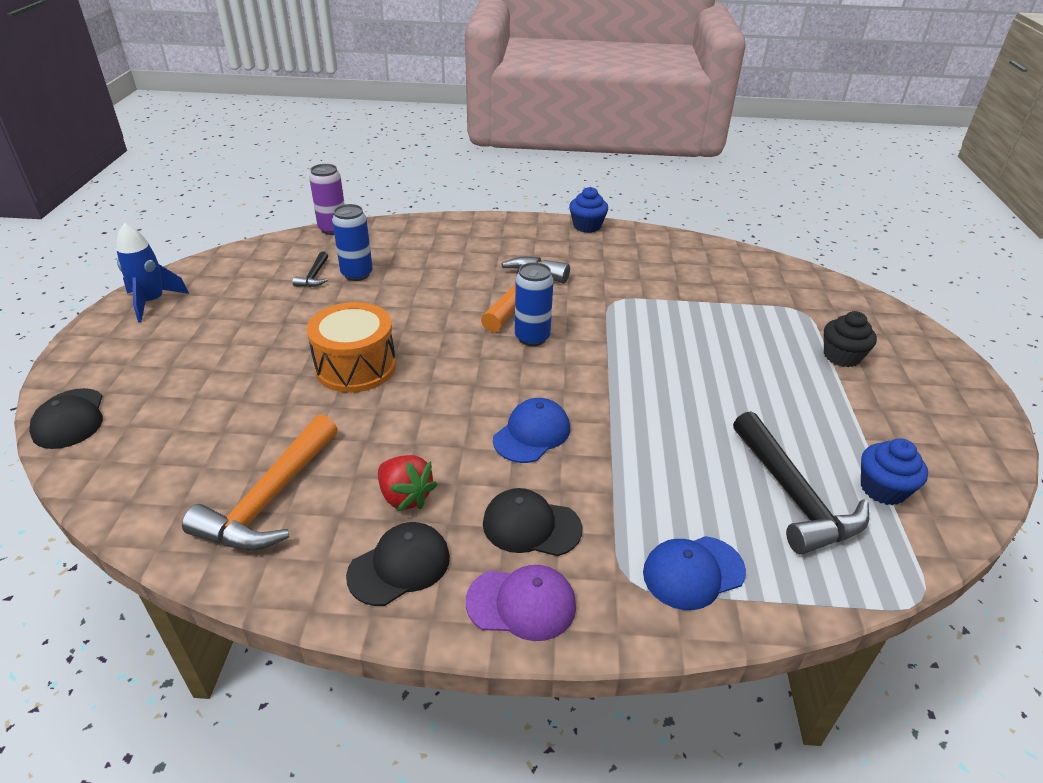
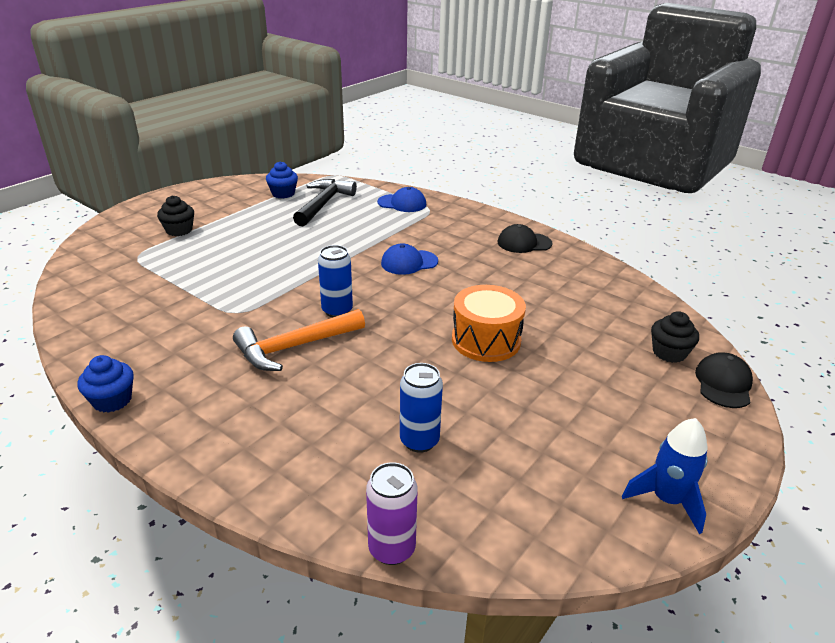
camera: 145 degrees left, 5 degrees down
(132, 435) = (669, 353): none -> black cupcake
(270, 499) = (579, 286): orange hammer -> none
(314, 276) = (467, 459): black hammer -> none
(405, 496) = (504, 263): red strawberry -> none
(521, 603) = (480, 218): purple cap -> none
(531, 526) = (451, 234): black cap -> none

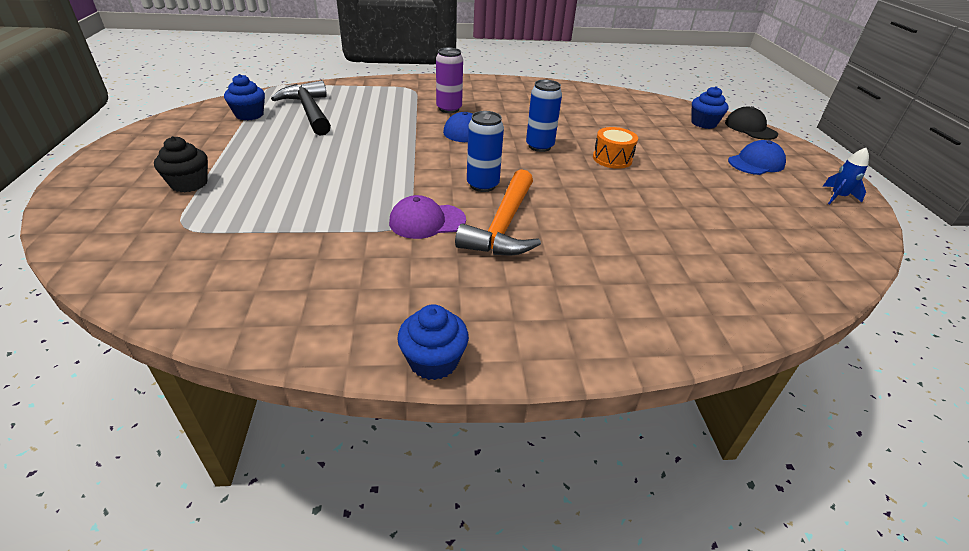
camera: 45 degrees left, 5 degrees up
(255, 317) = (427, 221): none -> purple cap
(392, 549) = (808, 310): purple can -> purple can (449, 109)
(402, 203) = (380, 90): blue cap -> blue cap (756, 163)
(419, 441) = (697, 239): blue can -> blue can (539, 146)
(486, 340) = (612, 159): orange drum -> orange drum, size x0.63
(524, 243) = (518, 90): black cap -> none
(667, 500) = (838, 197): blue rocket -> blue rocket, size x0.67
(669, 353) = (703, 123): black cupcake -> blue cupcake

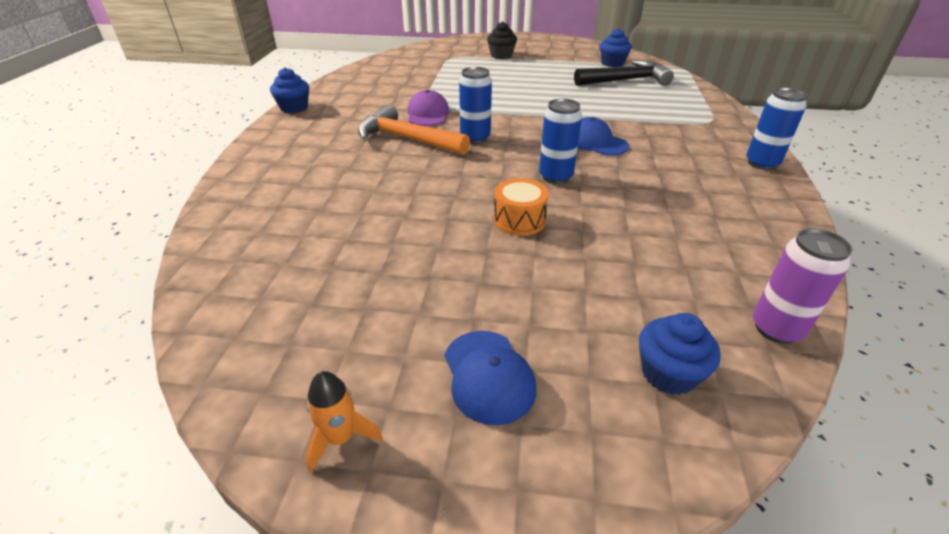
camera: 105 degrees right, 0 degrees up
(449, 109) = (654, 137): purple can -> purple can (776, 329)
(479, 82) = (761, 163): none -> blue can
(750, 128) = (659, 458): black cap -> none
(838, 197) = (340, 438): blue rocket -> orange rocket

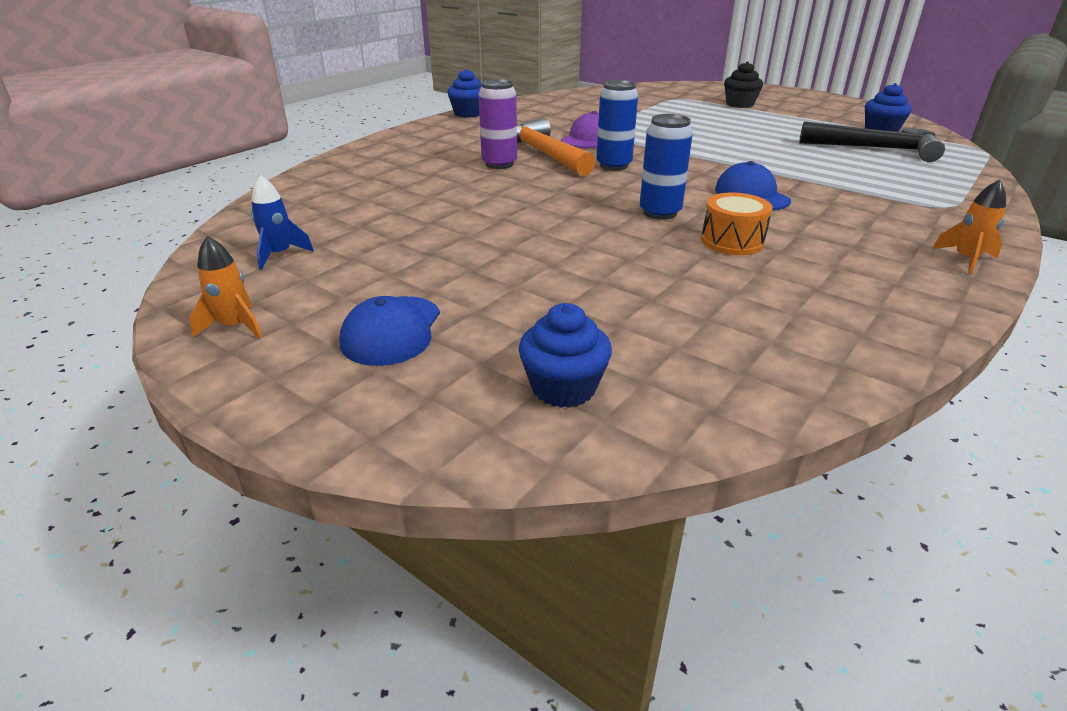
camera: 30 degrees right, 5 degrees down
(288, 331) = (279, 254): none -> blue rocket
(519, 220) = (572, 236): orange drum -> orange drum (732, 241)
(761, 163) = (966, 260): blue can -> orange rocket
(776, 329) = (747, 399): purple can -> purple can (499, 164)

